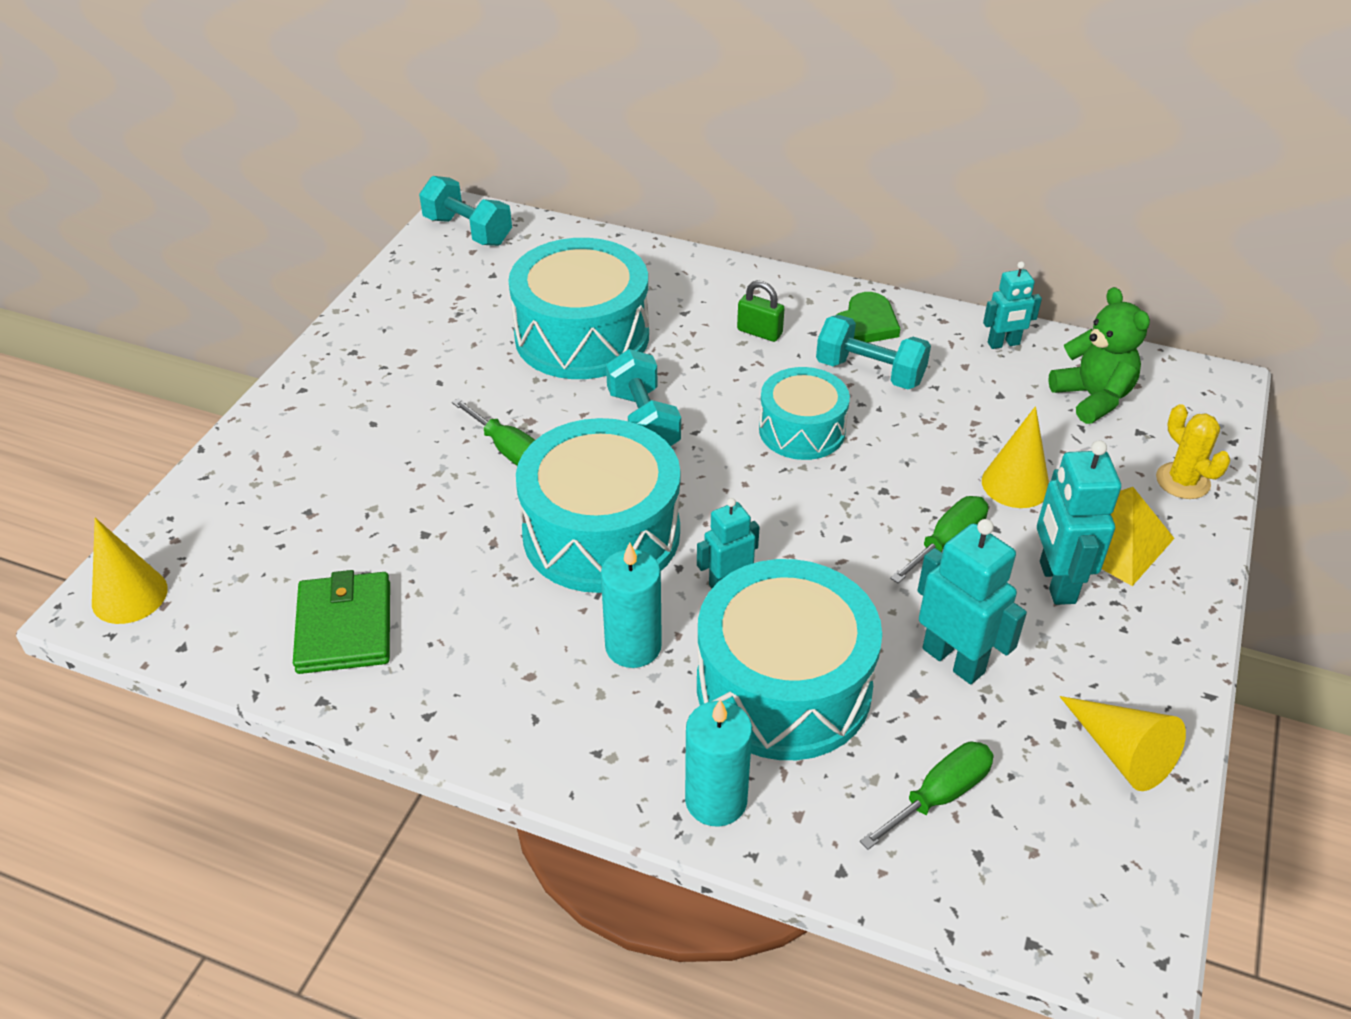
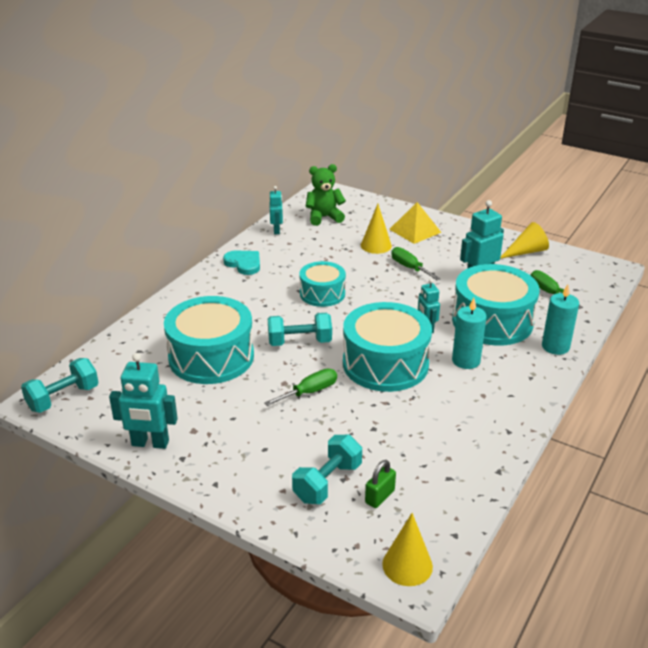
camera: 80 degrees left, 10 degrees down
(344, 627) = (444, 462): green wallet -> none
(759, 332) = (236, 296): green padlock -> green padlock (379, 496)
(865, 324) = (244, 264): green heart -> turquoise heart
(870, 372) = (284, 268): turquoise dumbbell -> turquoise dumbbell (327, 482)
(1056, 582) = (437, 247): turquoise robot -> turquoise robot (150, 443)
(1182, 481) = (383, 209): yellow cactus -> none

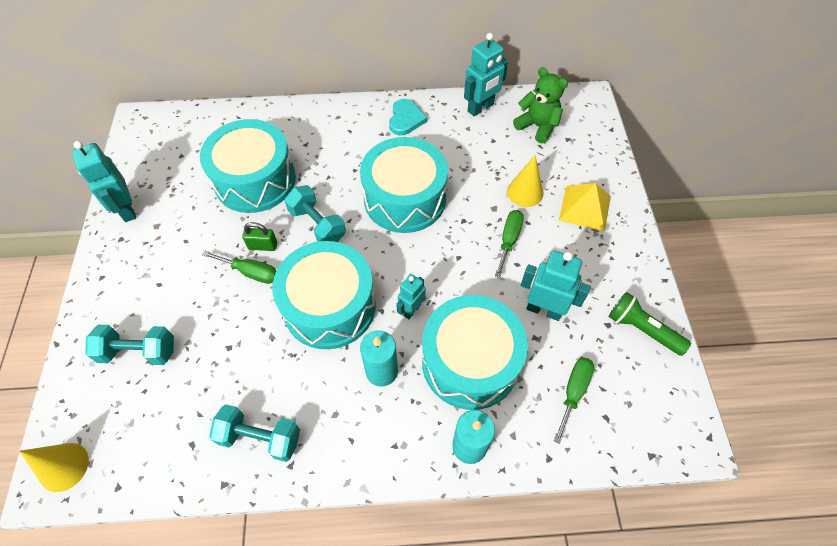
camera: 55 degrees right, 25 degrees up
(63, 398) = (150, 129): turquoise dumbbell -> turquoise dumbbell (260, 438)
(277, 230) = (480, 108): turquoise robot -> turquoise robot, size x1.61
(322, 294) = (405, 198): turquoise drum -> turquoise drum, size x1.68
(379, 496) = (139, 400): green padlock -> green padlock (263, 246)
(526, 251) = (642, 329): yellow cone -> green flashlight

